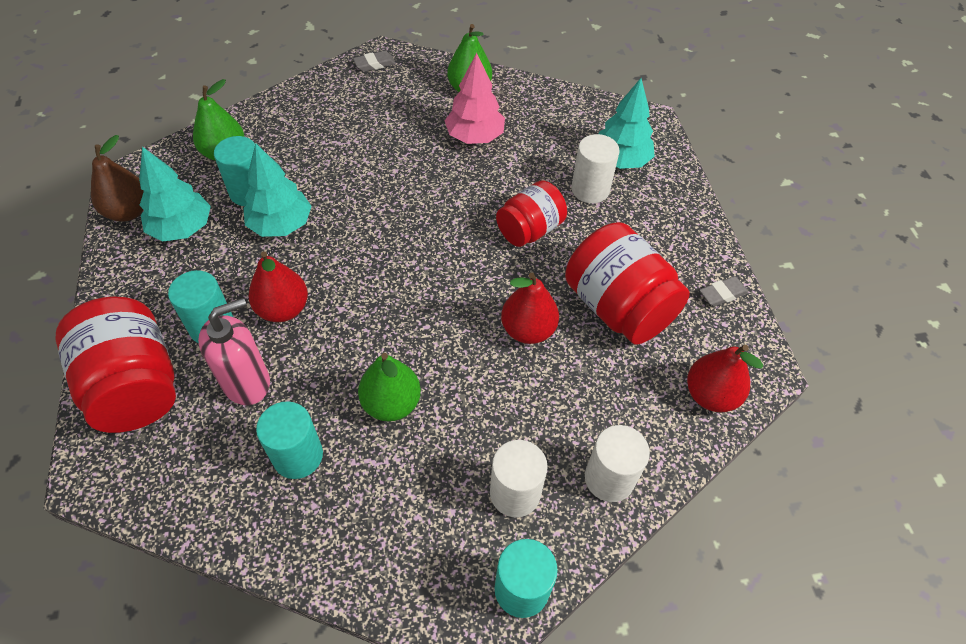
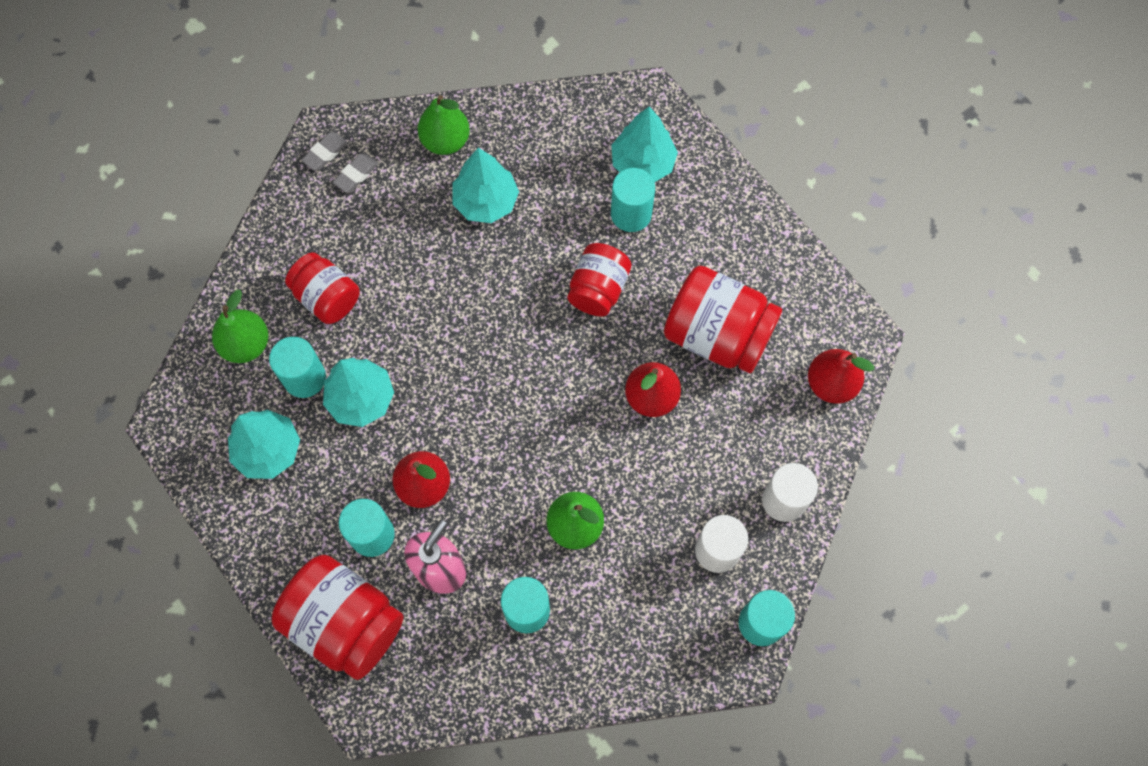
camera: 25 degrees left, 15 degrees up
(128, 211) = (201, 458): brown pear -> none
(307, 148) = (327, 298): none -> red jar
(475, 137) = (486, 202): pink tree -> turquoise tree
(590, 189) = (631, 214): white cylinder -> turquoise cylinder
(722, 294) = (800, 276): grey eraser -> grey eraser (356, 175)

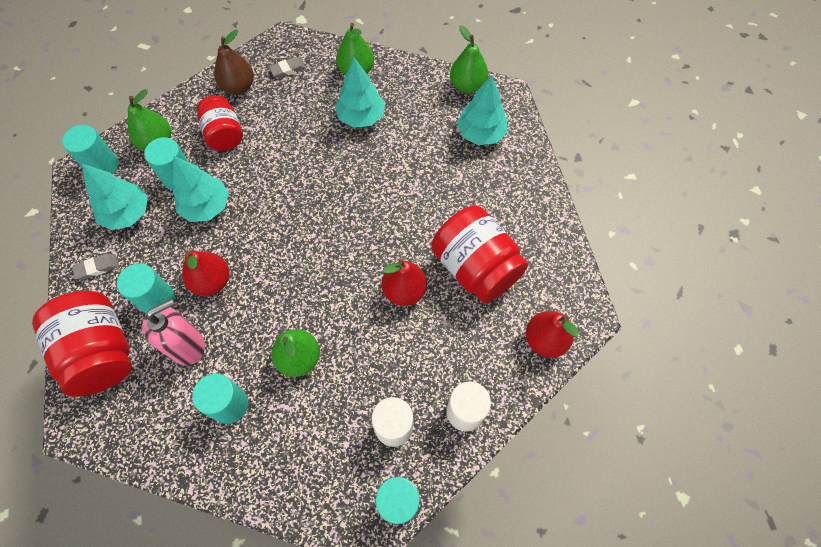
camera: 25 degrees right, 5 degrees down
(306, 225) = (238, 87): none -> brown pear
(325, 153) = (276, 50): grey eraser -> grey eraser (97, 268)
(595, 104) = (467, 85): none -> green pear
(598, 289) = (406, 202): red jar -> none
(631, 214) = (455, 162): turquoise cylinder -> turquoise cylinder (103, 166)

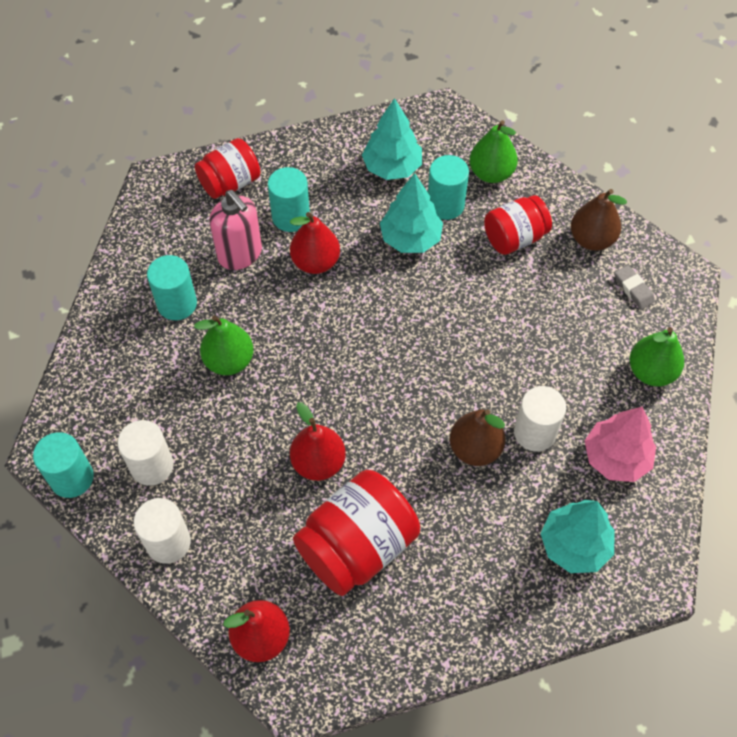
camera: 85 degrees right, 5 degrees down
(97, 268) = (323, 156): grey eraser -> none
(102, 352) = (230, 183): red jar -> red jar, size x0.63
(103, 166) = (451, 131): turquoise cylinder -> none
(361, 117) = (572, 386): turquoise tree -> none
(394, 144) = (535, 432): none -> white cylinder
(403, 182) = (475, 449): none -> brown pear
(419, 101) = (616, 458): none -> pink tree
(467, 85) = (659, 522): green pear -> none

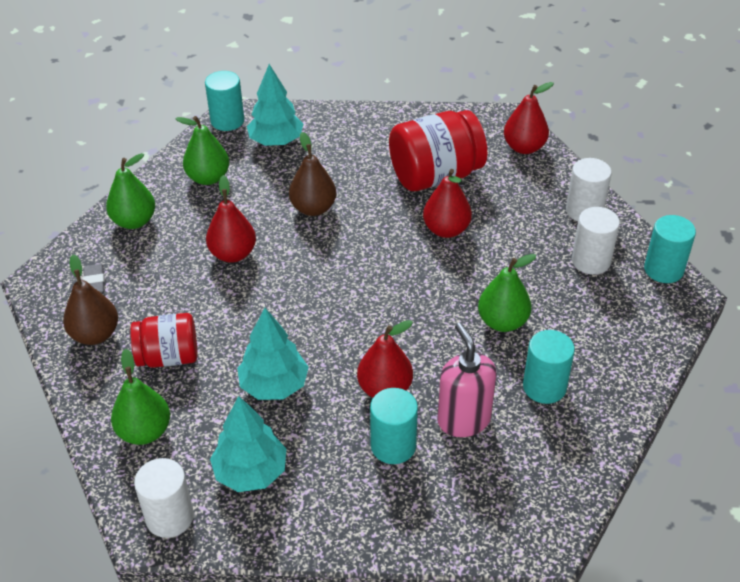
camera: 160 degrees left, 15 degrees down
(230, 183) = (451, 509): red jar -> none
(445, 205) = (217, 410): turquoise cylinder -> turquoise cylinder (227, 121)
(525, 361) = (233, 254): none -> red pear
(535, 432) = (259, 207): white cylinder -> white cylinder (169, 517)
(616, 458) = (208, 178): pink tree -> green pear

